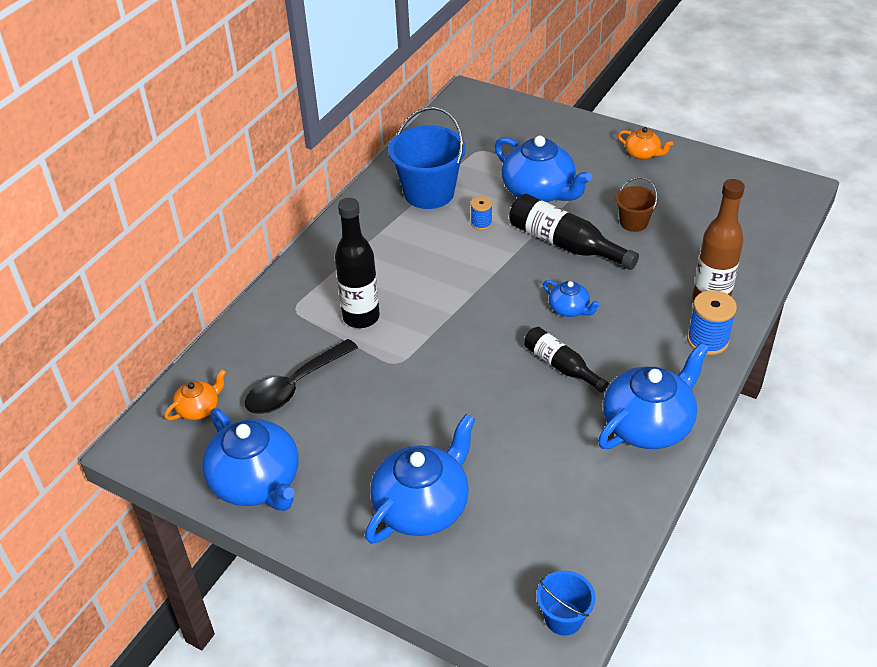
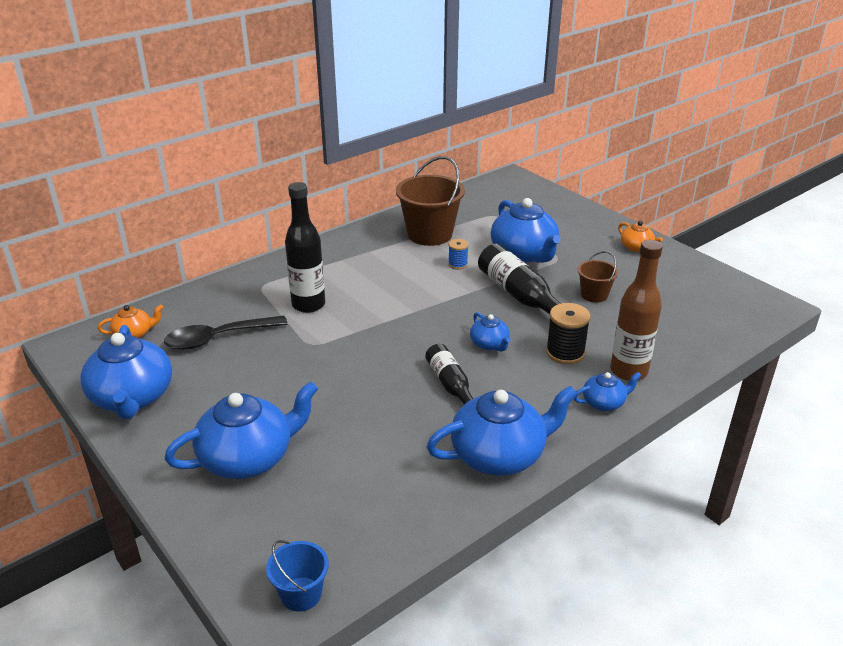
camera: 20 degrees right, 10 degrees down
(429, 193) = (429, 234): blue bucket -> brown bucket
(644, 297) = (565, 353): none -> black spool
(707, 340) = (604, 402): blue spool -> blue teapot

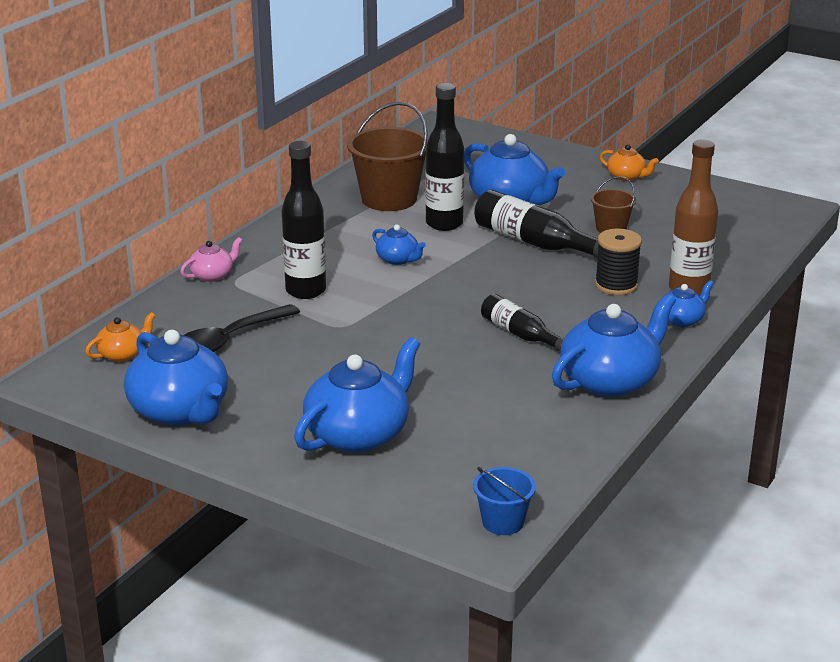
camera: 20 degrees left, 5 degrees down
(251, 276) = (212, 275): none -> pink teapot
(458, 264) = (444, 224): blue spool -> black bottle
(489, 344) = (534, 291): blue teapot -> blue teapot (398, 259)

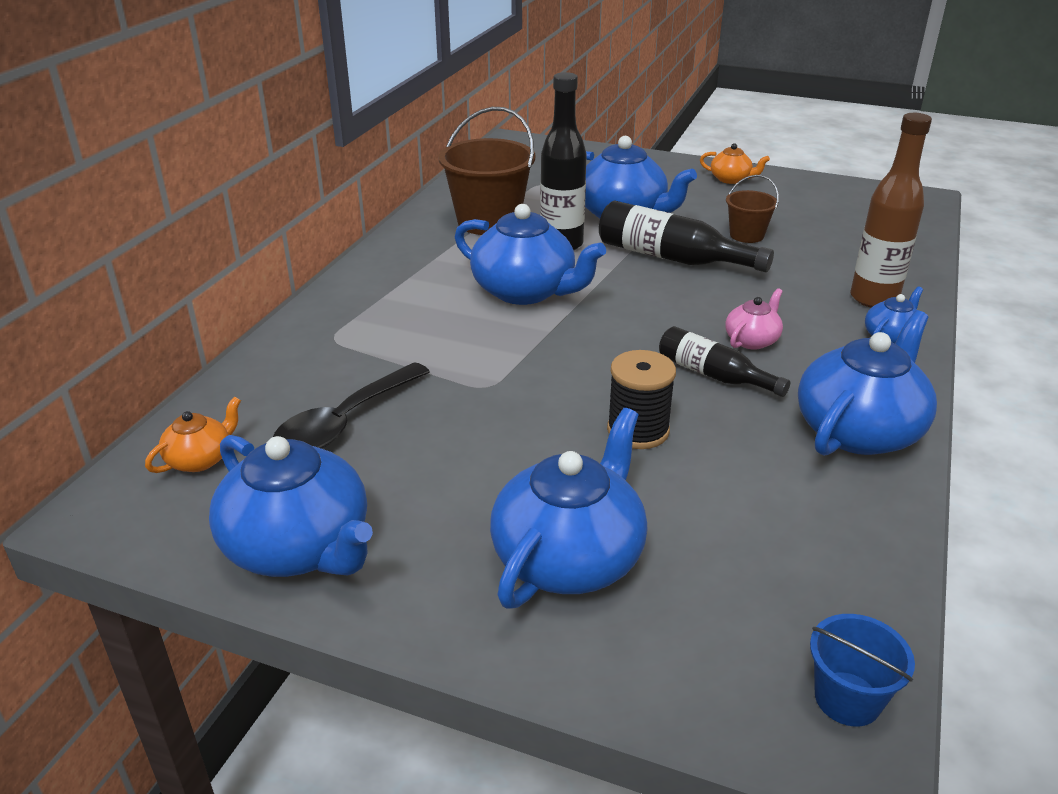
camera: 10 degrees left, 5 degrees up
(212, 275) = (304, 331): pink teapot -> pink teapot (752, 340)
(305, 291) = (427, 341): black bottle -> none
(398, 259) = (525, 291): blue teapot -> blue teapot, size x2.01
(616, 285) = (790, 301): black spool -> black spool (638, 430)

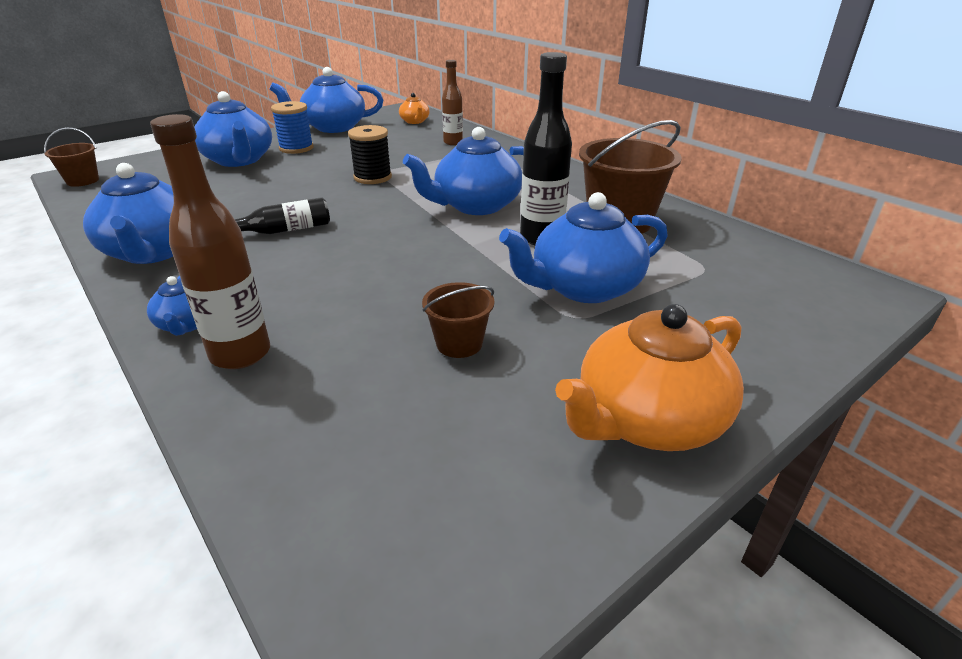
camera: 120 degrees right, 0 degrees up
(309, 376) = (453, 142): none -> brown bottle
(345, 422) = (401, 143): black spoon -> none
(456, 524) = (296, 148): none -> blue spool
(638, 430) = (280, 194): black spool -> black spool (372, 177)
(672, 258) = (459, 278): black bottle -> none
(731, 179) = (647, 420): orange teapot -> orange teapot, size x2.01
(752, 340) = (292, 259): pink teapot -> none
(847, 698) = (82, 181): blue bucket -> brown bucket

